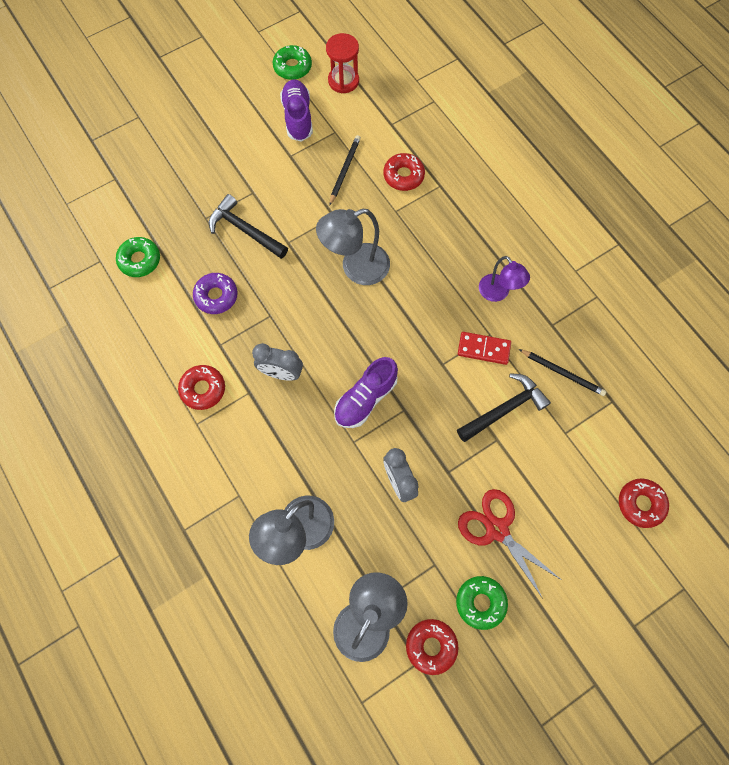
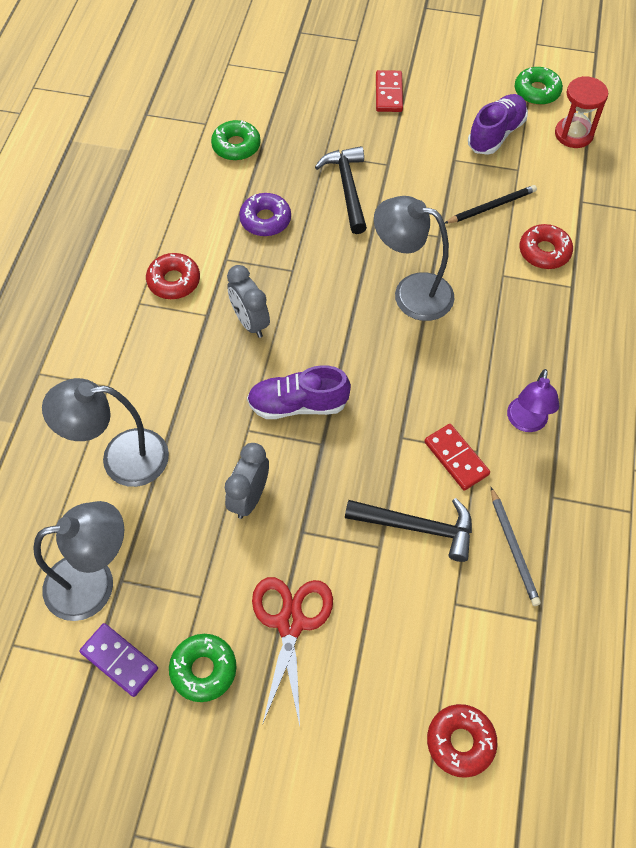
camera: 45 degrees right, 10 degrees down
(201, 140) = (388, 93): none -> red domino
(431, 646) = (119, 660): red donut -> purple domino
(562, 373) = (513, 548): black pencil -> grey pencil

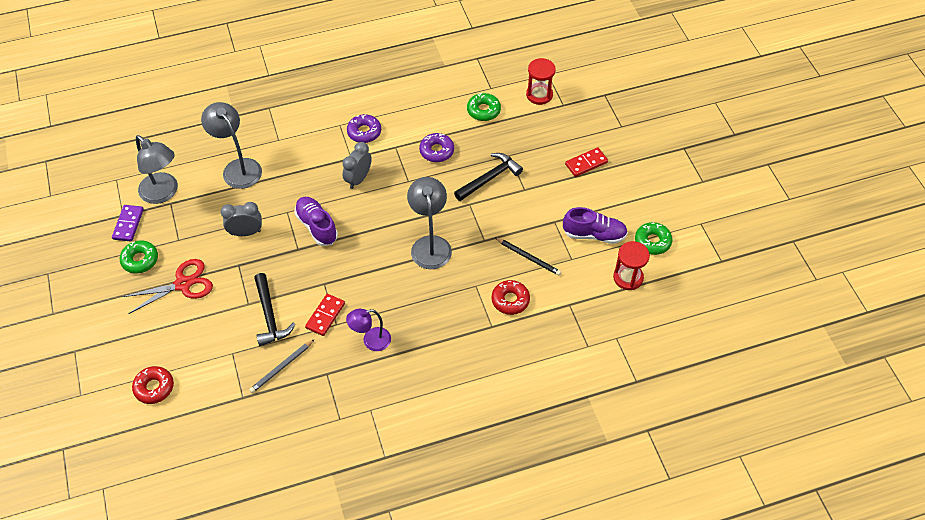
camera: 60 degrees right, 5 degrees down
(174, 281) = (364, 132): red donut -> purple donut
(253, 85) = (539, 95): none -> red hourglass

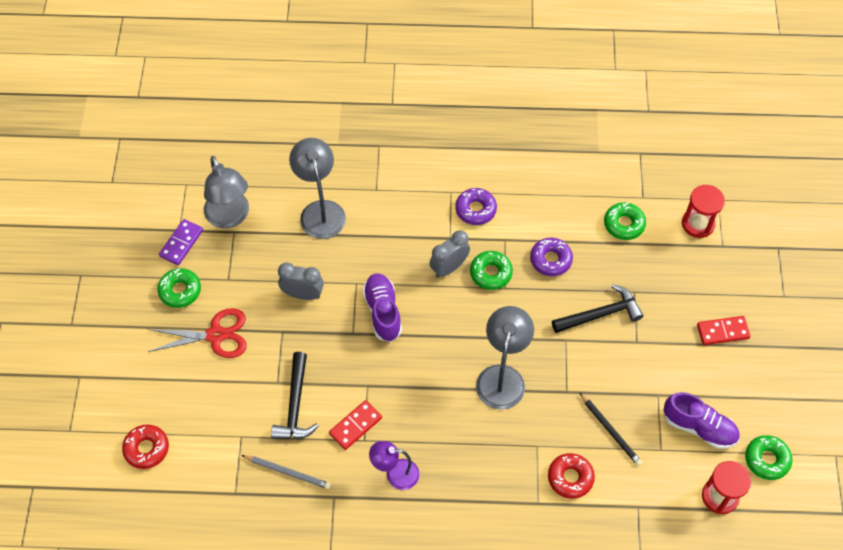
camera: 20 degrees right, 5 degrees up
(281, 367) = (288, 472): grey pencil -> grey pencil turned 135 degrees counterclockwise
(393, 174) = (491, 273): none -> green donut

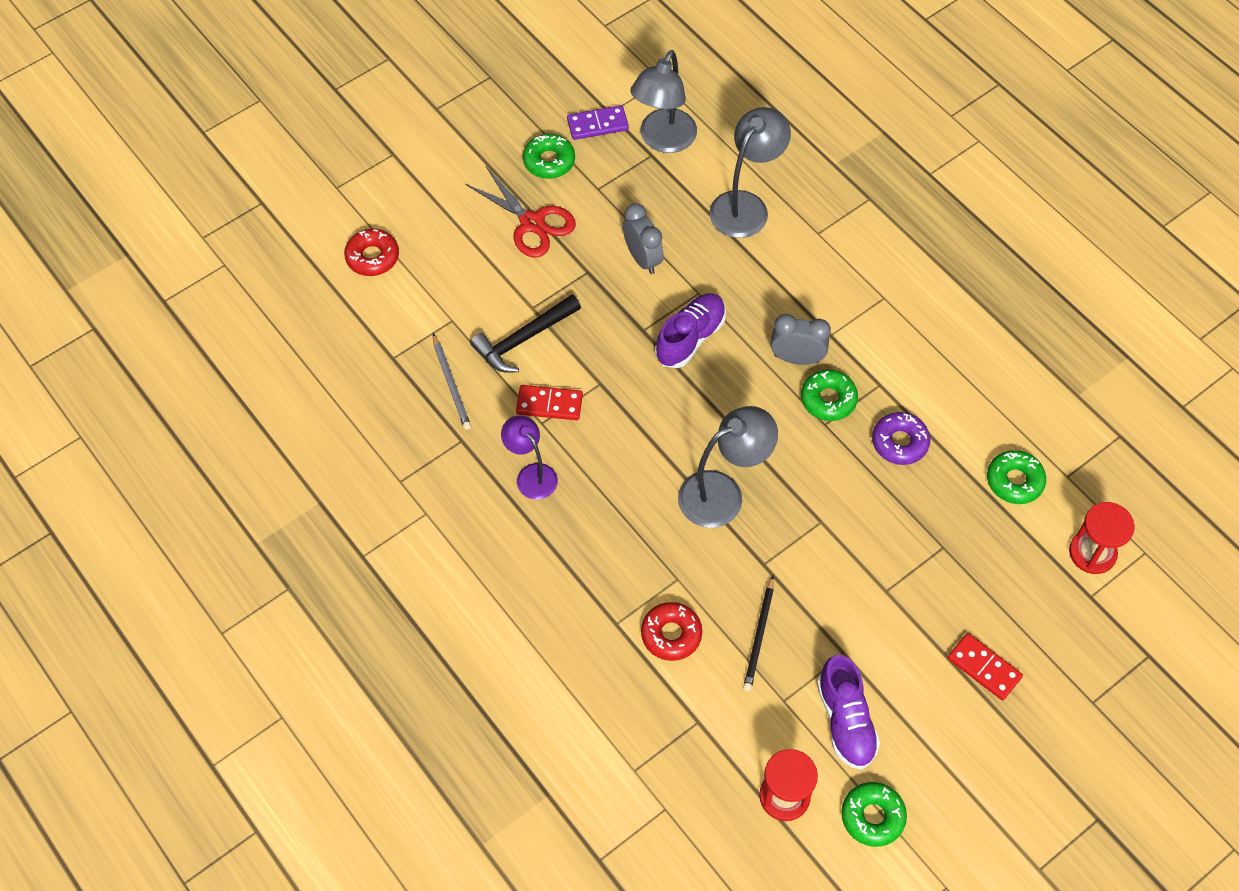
camera: 50 degrees right, 0 degrees up
(475, 210) = (886, 334): purple donut -> none
(600, 314) = (883, 533): black hammer -> none

